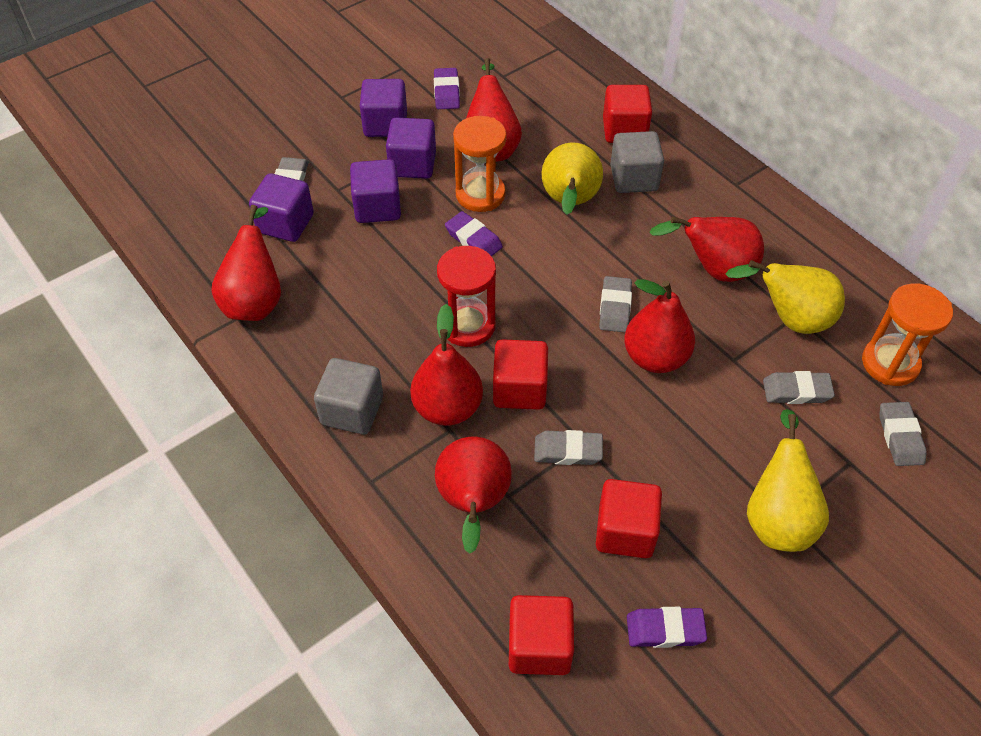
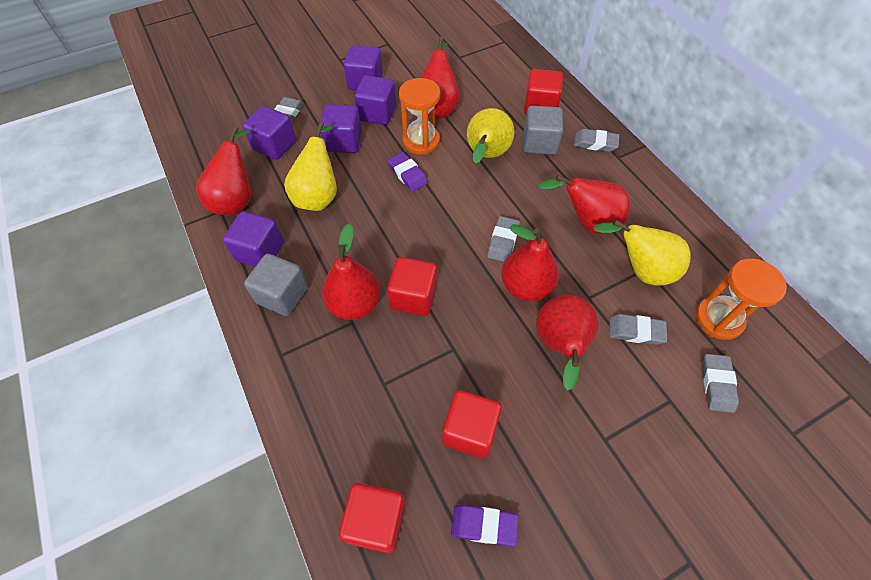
camera: 10 degrees right, 5 degrees up
(307, 362) = (260, 252): none -> purple cube
(446, 92) = (415, 64): purple eraser -> none
(468, 325) = (386, 240): red hourglass -> none
(473, 503) = (354, 386): red pear -> red pear (560, 346)
(568, 451) = (439, 353): grey eraser -> grey eraser (595, 143)
(777, 517) = (599, 439): yellow pear -> yellow pear (319, 196)

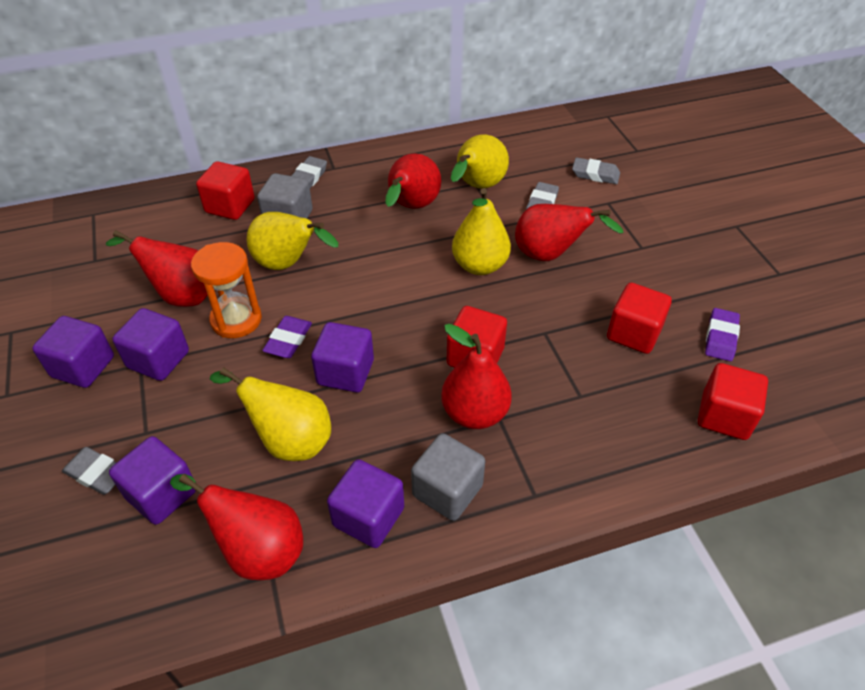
camera: 80 degrees left, 10 degrees down
(343, 142) = (196, 403): purple cube -> purple cube (345, 372)
(407, 174) = (288, 340): purple eraser -> purple eraser turned 45 degrees counterclockwise
(503, 241) = (418, 272): grey eraser -> none
(526, 286) = (479, 265): red pear -> yellow pear
(718, 319) = (535, 157): orange hourglass -> none

